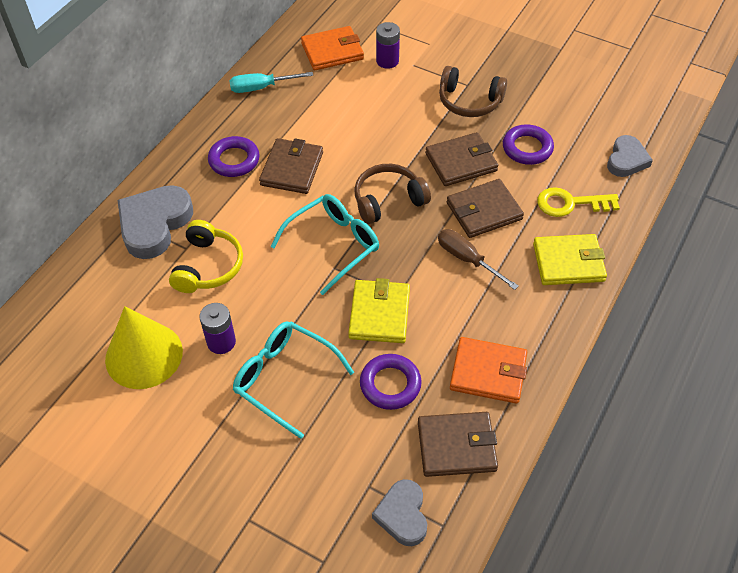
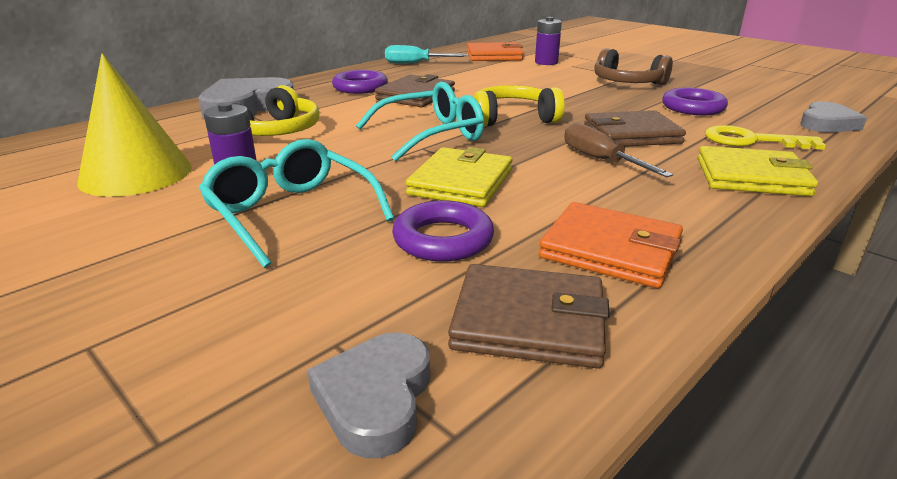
camera: 15 degrees right, 25 degrees down
(388, 200) = (513, 118): brown headphones -> yellow headphones
(461, 162) = (609, 108): brown wallet -> none

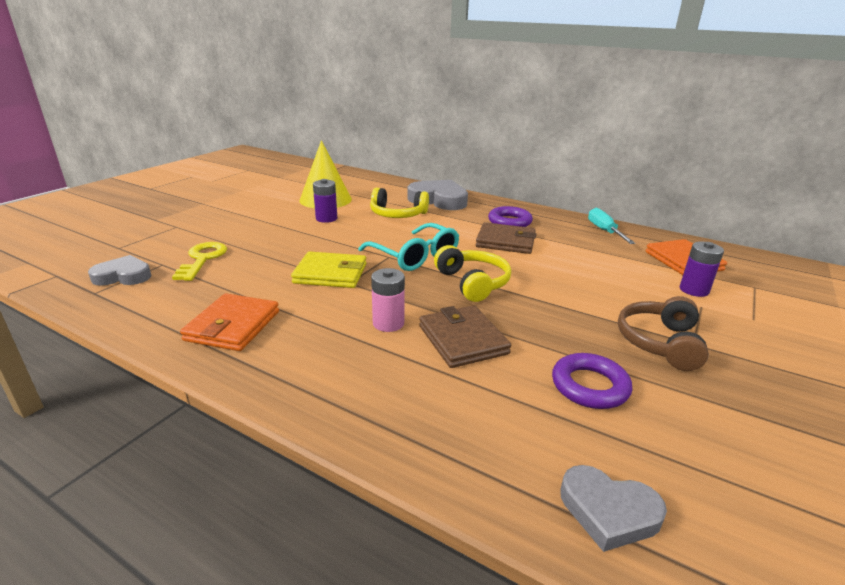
camera: 75 degrees right, 0 degrees up
(291, 213) = (282, 237): turquoise glasses -> none
(443, 239) = (251, 276): purple ring -> none
(528, 321) = (163, 303): brown wallet -> none
(600, 160) = (388, 323): brown screwdriver -> pink battery
(751, 140) = (484, 419): yellow key -> yellow key (202, 259)
(751, 177) = (371, 403): yellow wallet -> none

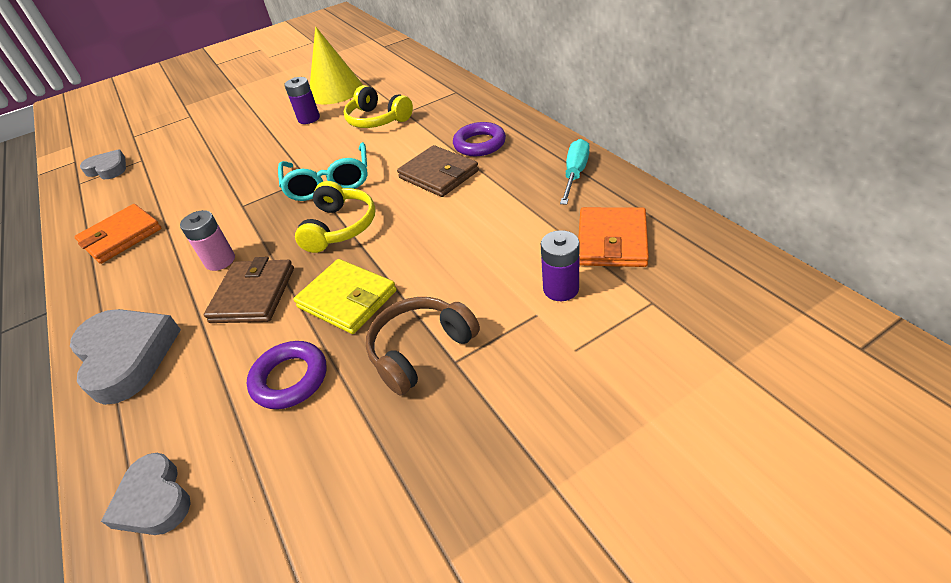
camera: 35 degrees right, 15 degrees up
(202, 259) = (171, 158): yellow key -> none
(330, 274) = (239, 192): yellow wallet -> yellow wallet (347, 299)
(438, 200) = (443, 101): grey heart -> grey heart (127, 356)

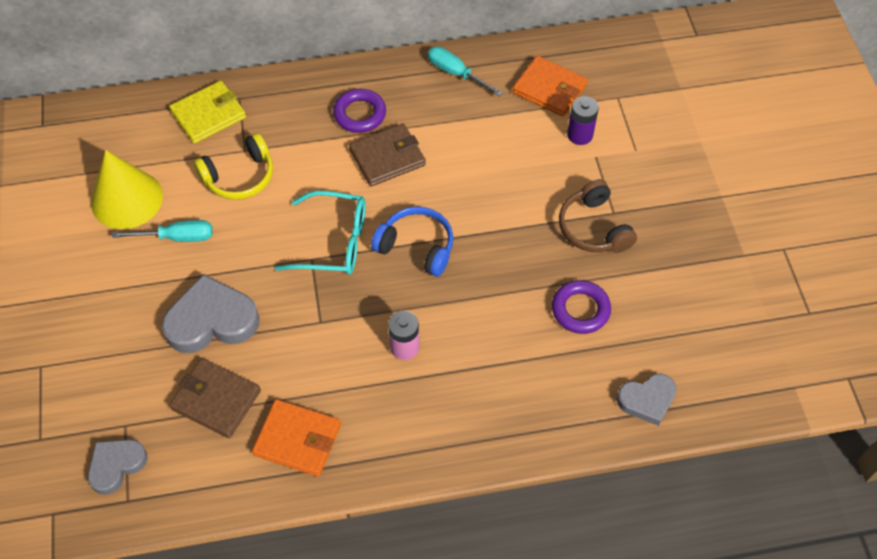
camera: 75 degrees left, 15 degrees up
(121, 236) = (297, 439): orange wallet -> orange wallet turned 45 degrees counterclockwise
(127, 356) = (496, 424): grey heart -> grey heart (212, 320)
(253, 295) = (471, 324): brown wallet -> brown wallet (216, 400)
(309, 118) = (177, 237): purple battery -> turquoise screwdriver
(340, 227) = (416, 247): yellow headphones -> blue headphones
(347, 299) = (516, 260): yellow wallet -> yellow wallet (208, 115)

